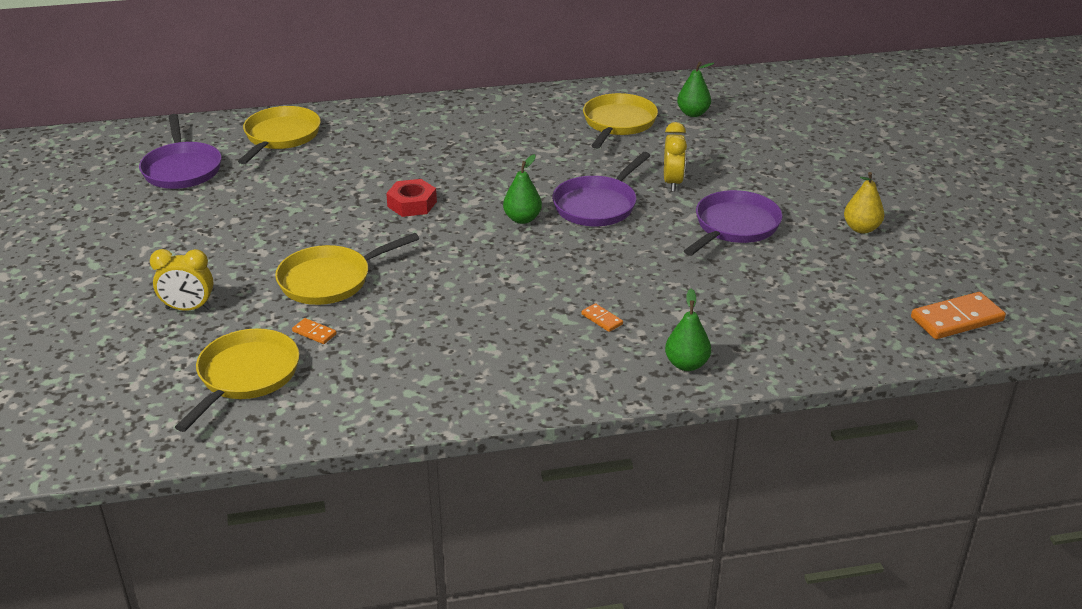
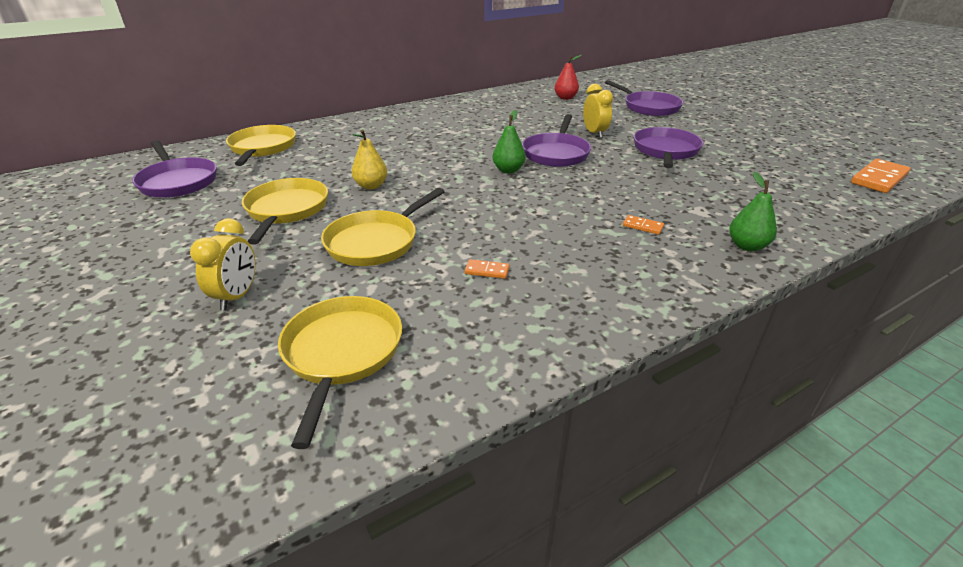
camera: 20 degrees left, 0 degrees up
(188, 308) = (237, 296): yellow clock -> yellow clock turned 60 degrees counterclockwise
(314, 333) = (392, 291): orange domino -> orange domino (487, 271)
(412, 204) = (409, 174): red nut -> none
(618, 123) = (521, 108): yellow pan -> yellow pan (286, 210)
(693, 113) = (565, 98): green pear -> red pear
(791, 150) = (648, 107): none -> purple pan
(861, 228) = (746, 139): yellow pear -> yellow pear (371, 186)

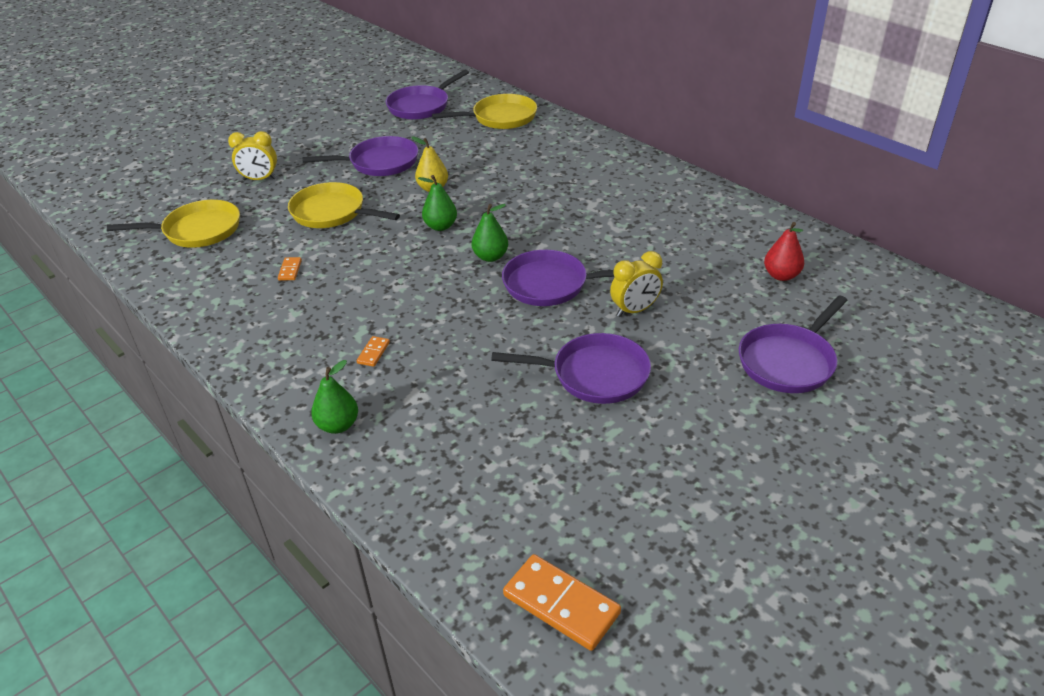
camera: 80 degrees right, 5 degrees up
(286, 210) = (379, 163): yellow pan -> purple pan
(446, 186) = (440, 226): none -> green pear

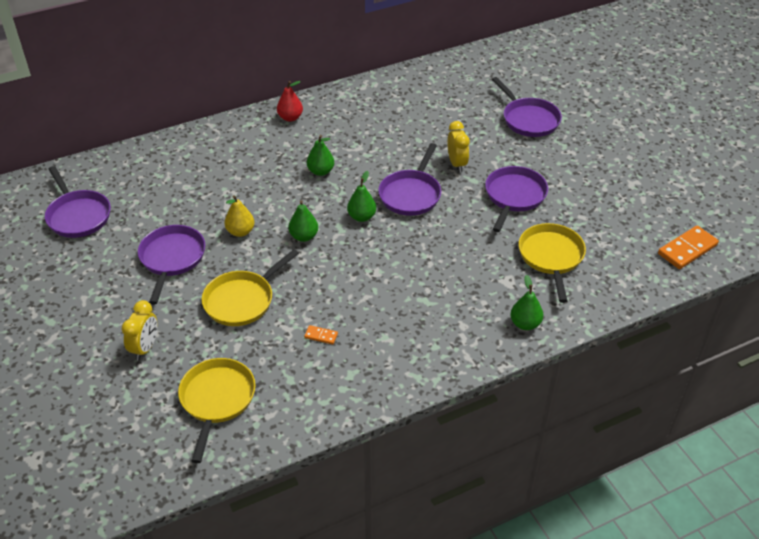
camera: 75 degrees left, 5 degrees up
(373, 353) = (453, 296): orange domino -> none
(500, 118) = (143, 170): yellow pan -> yellow pan (551, 257)
(557, 213) = (320, 171): none -> green pear
(781, 275) = (447, 96): red pear -> red pear (290, 118)

